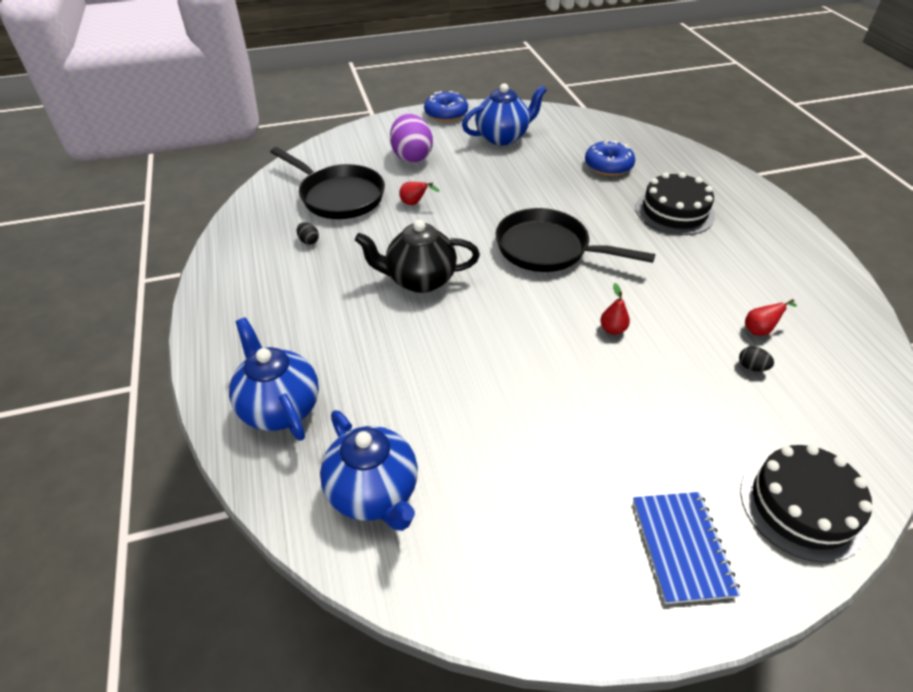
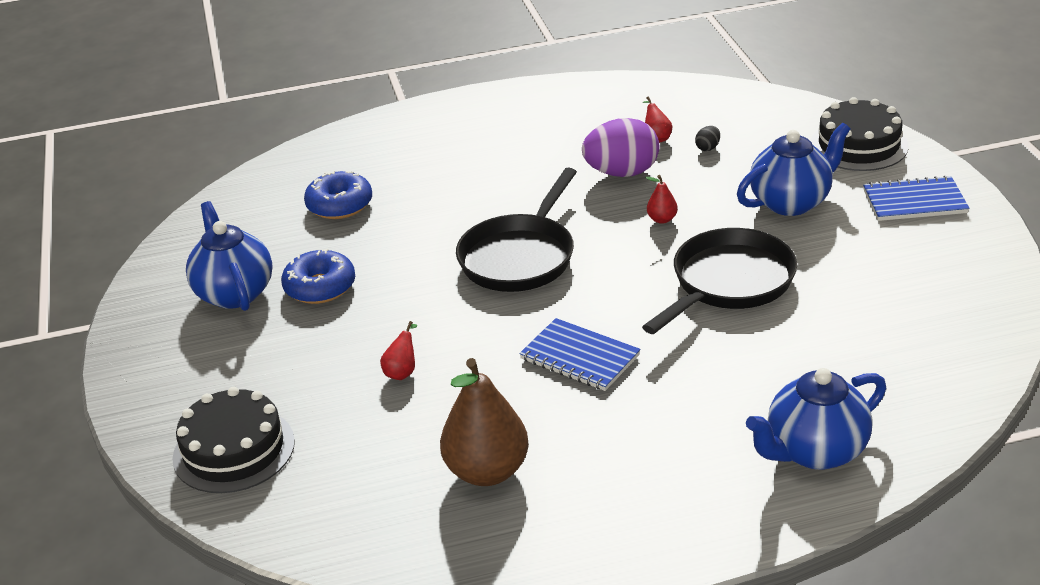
camera: 85 degrees left, 10 degrees down
(309, 241) = (487, 471): black egg -> brown pear
(338, 196) = (369, 454): black pan -> black pan (728, 283)
(374, 493) = (911, 368): blue teapot -> blue teapot (791, 202)
(411, 157) = (267, 383): purple egg -> purple egg (622, 173)
(419, 280) = (580, 357): black teapot -> blue notebook
(446, 114) = (136, 352): blue donut -> blue donut (320, 287)
(674, 211) = (452, 166): black cake -> black cake (234, 450)

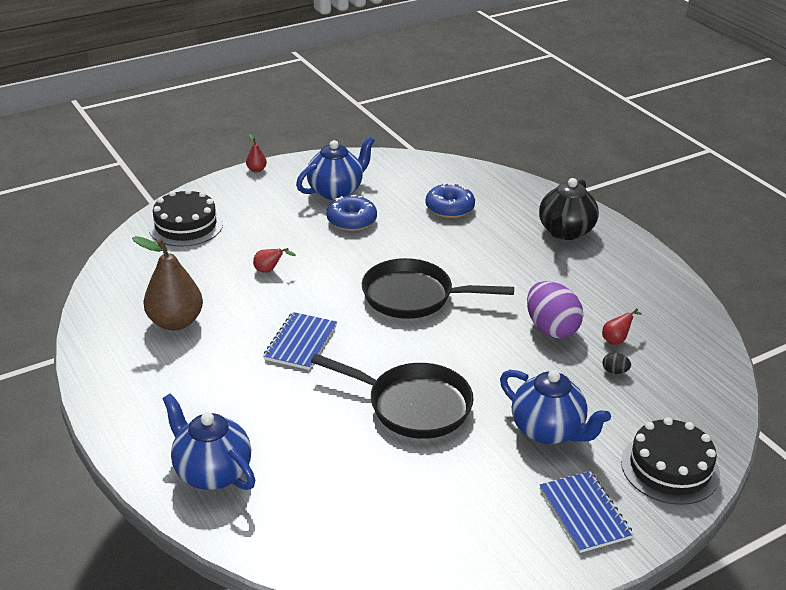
camera: 70 degrees right, 0 degrees up
(441, 133) = (565, 232): none -> black teapot
(662, 219) = (491, 359): red pear -> red pear (256, 170)

